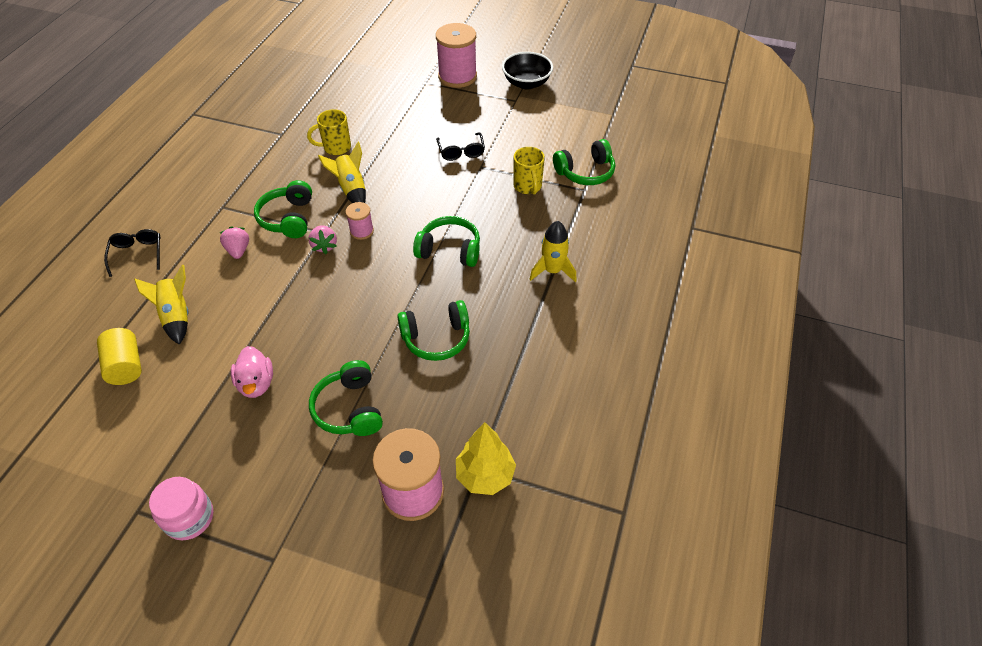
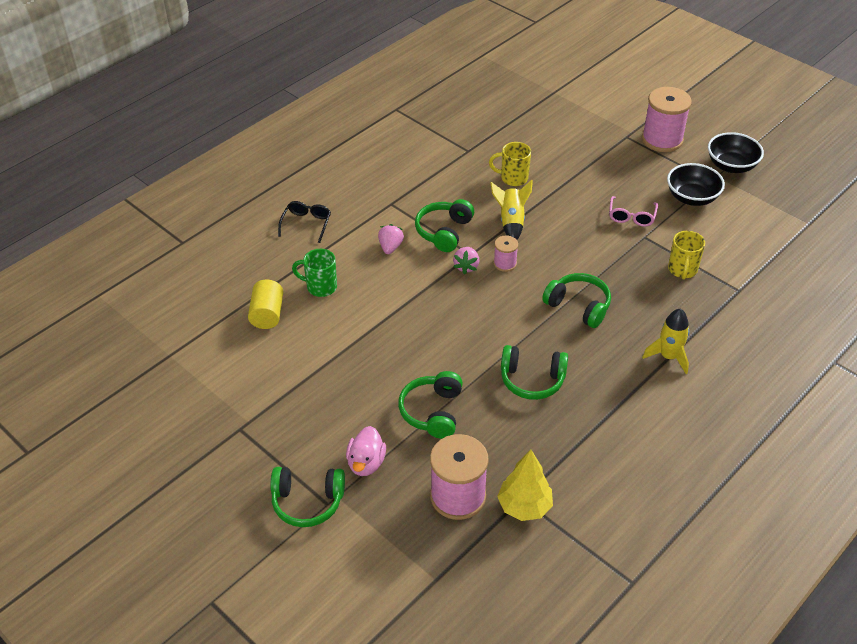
camera: 25 degrees right, 5 degrees down
(176, 316) = (320, 287): yellow rocket -> green mug
(189, 518) = (276, 448): pink jar -> none
(256, 383) = (364, 364): pink duck -> pink duck (366, 463)
(461, 152) = (631, 217): black glasses -> pink glasses
(506, 120) = (692, 197): none -> black bowl
(585, 172) = (748, 273): green headphones -> green headphones (307, 502)

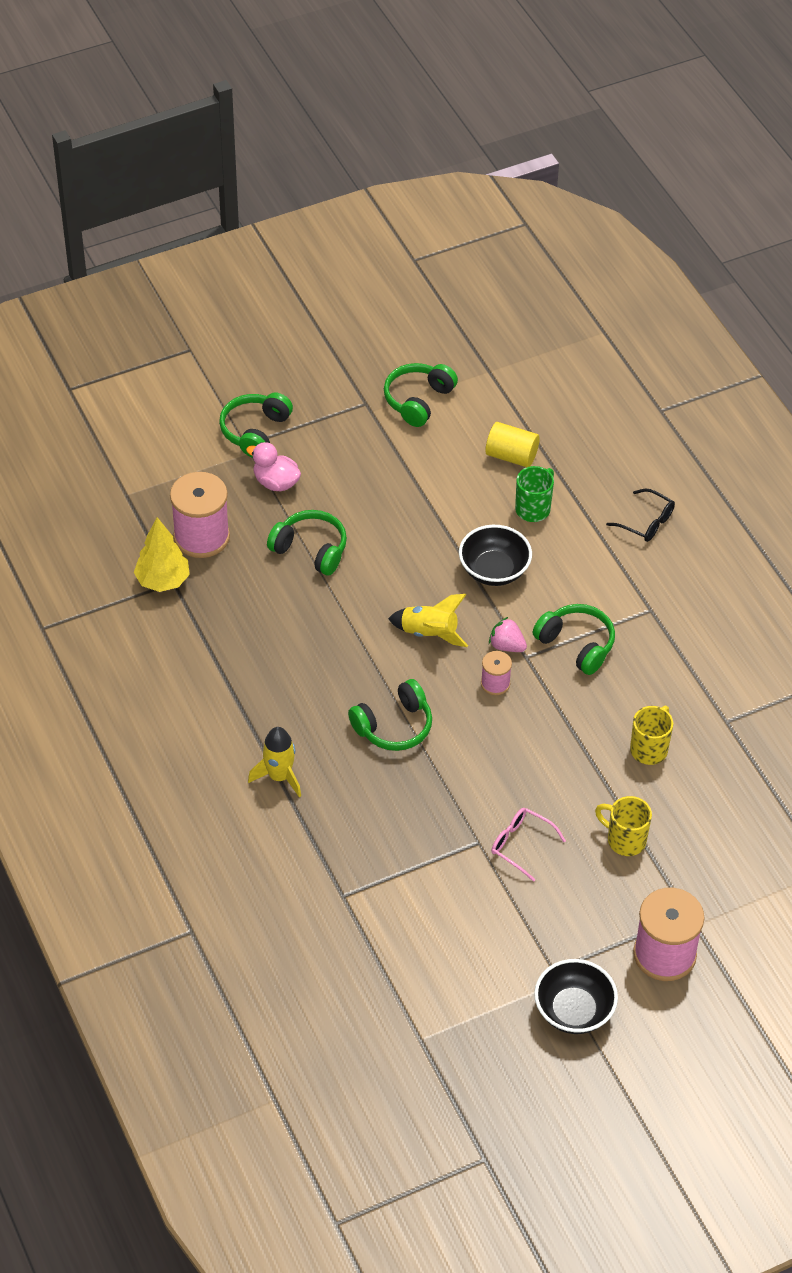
camera: 110 degrees right, 5 degrees up
(390, 247) = (571, 587): pink strawberry -> none
(511, 222) = (566, 716): yellow rocket -> yellow rocket (429, 633)
(532, 380) = (310, 643): green headphones -> green headphones (418, 400)
(682, 270) = (403, 854): yellow mug -> yellow mug (624, 840)
(692, 197) = (528, 930): black bowl -> black bowl (494, 570)

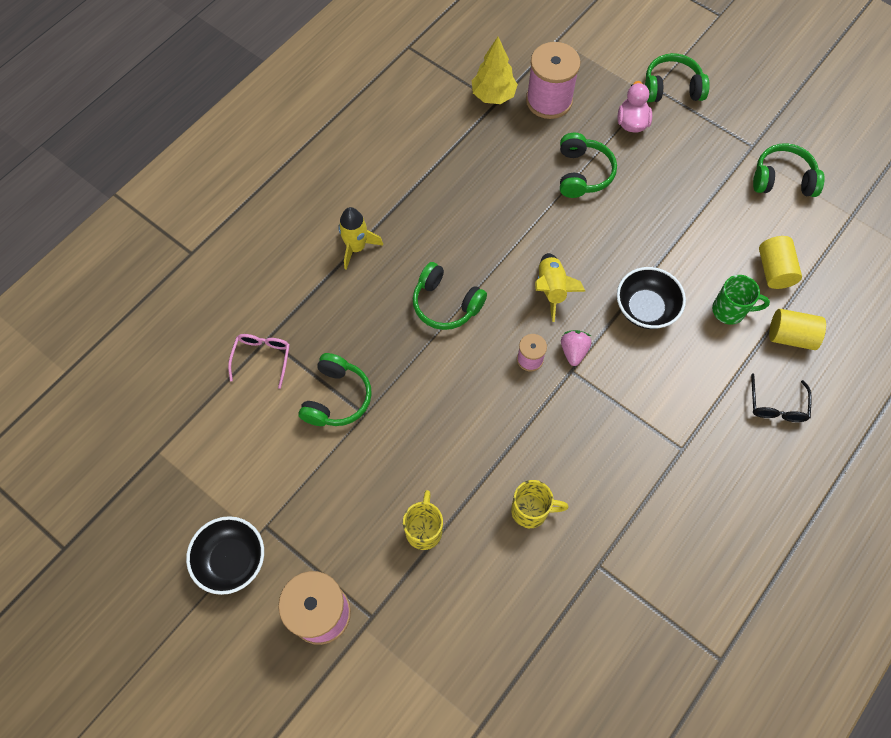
camera: 65 degrees right, 15 degrees up
(520, 845) = (378, 448): pink glasses -> pink glasses (262, 358)
(576, 645) = (607, 404): green headphones -> green headphones (336, 398)
(585, 478) = (790, 336): none -> yellow cylinder

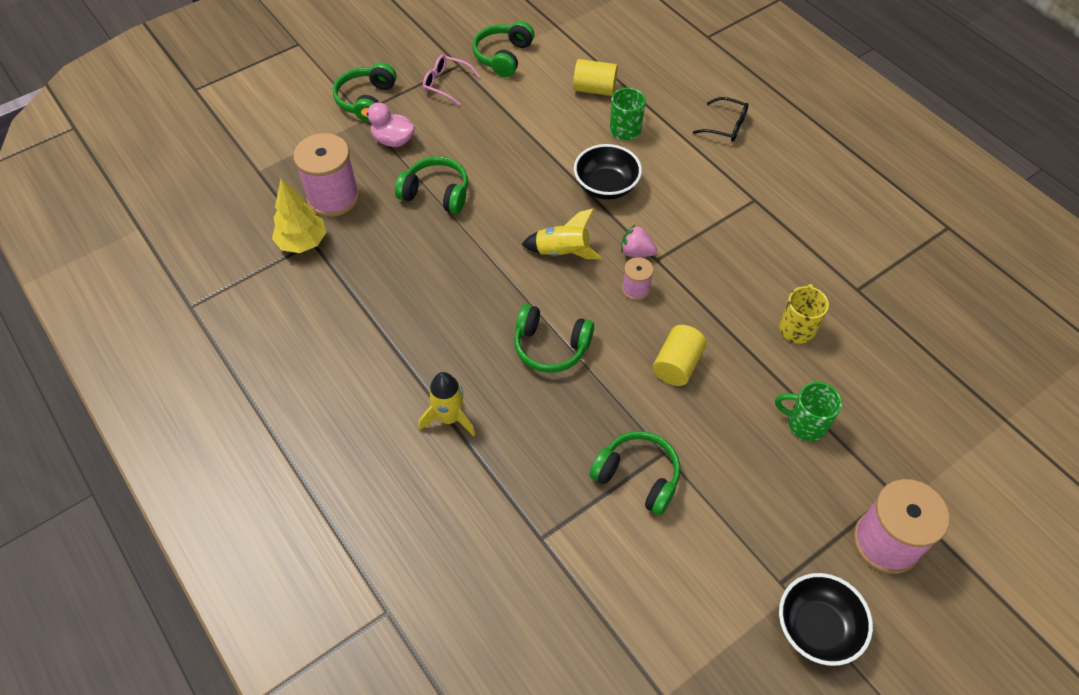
camera: 75 degrees left, 10 degrees down
(262, 358) = (566, 549): pink glasses -> pink glasses (446, 84)
(424, 529) = (805, 424): yellow mug -> green mug
(446, 304) = (551, 346): green headphones -> green headphones turned 60 degrees clockwise
(790, 336) = (662, 98): yellow cylinder -> yellow cylinder (677, 365)

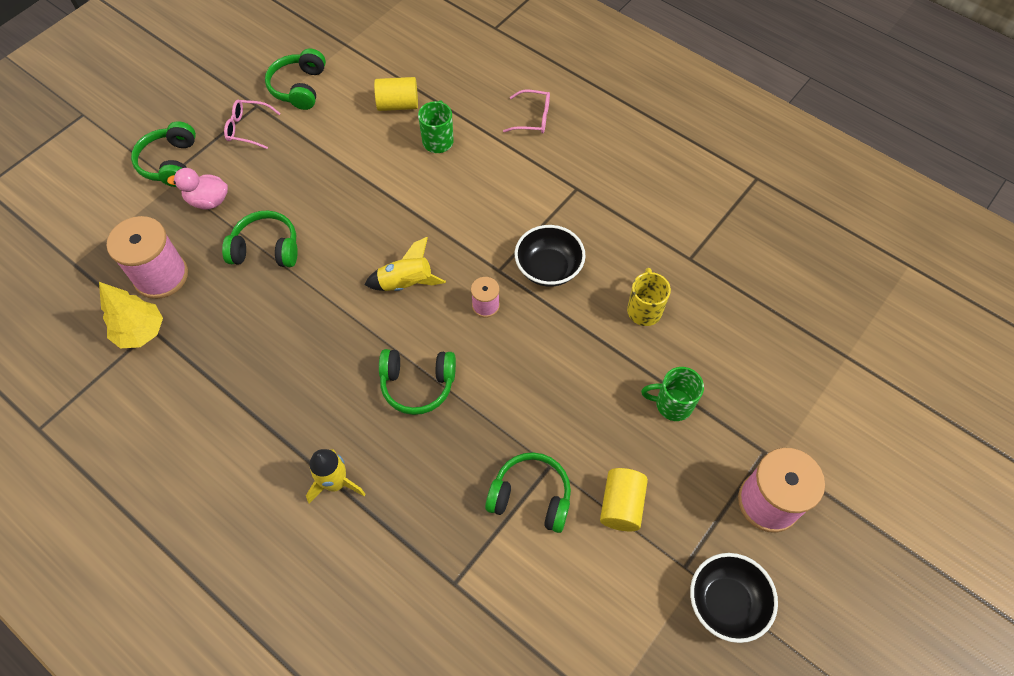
camera: 15 degrees left, 5 degrees up
(606, 186) = (433, 205): black bowl -> black bowl (548, 268)
(636, 252) = (477, 267): pink strawberry -> none
(677, 365) = (542, 374): yellow cylinder -> yellow cylinder (621, 505)
(726, 126) = (533, 118): black glasses -> pink glasses

